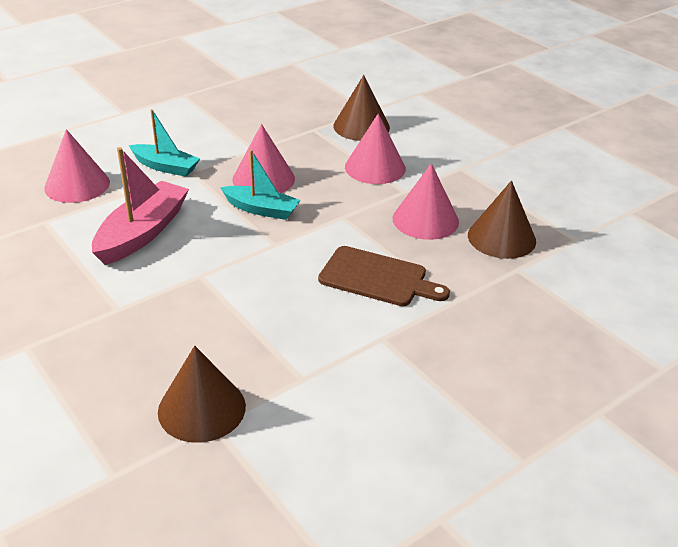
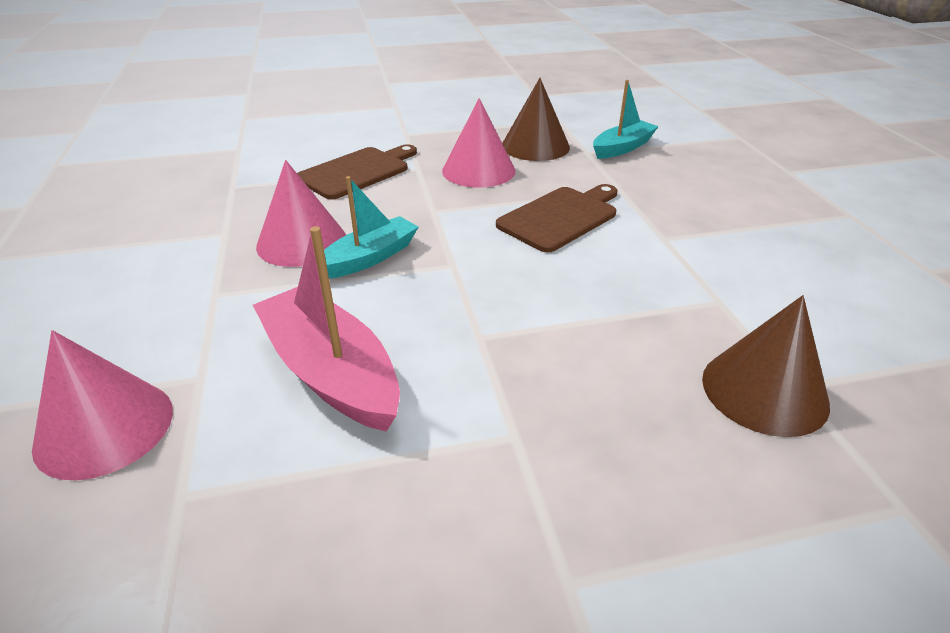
camera: 65 degrees left, 0 degrees up
(165, 167) = (173, 315): turquoise boat -> turquoise boat (622, 148)
(361, 126) = (266, 160): brown cone -> none
(375, 167) = (357, 172): pink cone -> brown cutting board

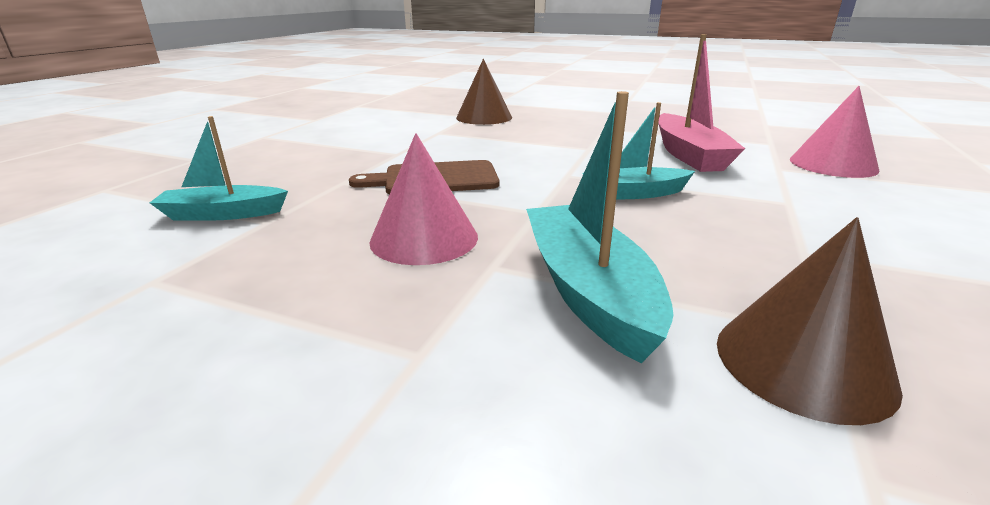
camera: 145 degrees left, 10 degrees down
(302, 242) = (700, 220): pink cone -> none
(357, 172) = (587, 290): brown cutting board -> turquoise boat
(535, 146) = (293, 248): brown cone -> brown cone (803, 362)

